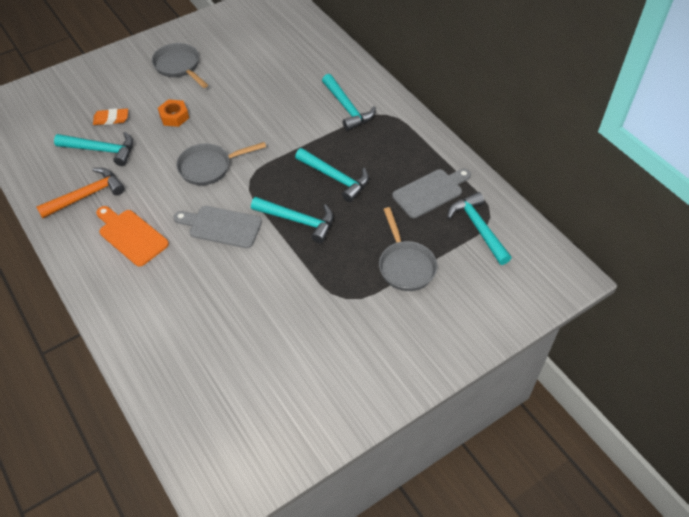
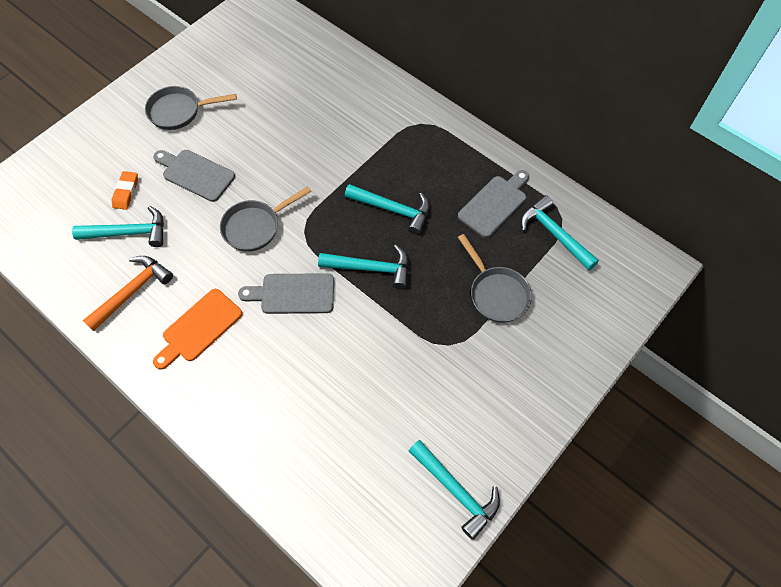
camera: 15 degrees left, 10 degrees up
(111, 119) = (126, 192): orange eraser -> orange eraser turned 60 degrees counterclockwise
(131, 236) = (199, 328): orange cutting board -> orange cutting board turned 75 degrees counterclockwise
(174, 117) = (195, 174): orange nut -> grey cutting board
(179, 67) = (179, 111): grey pan -> grey pan turned 45 degrees counterclockwise
(347, 108) = (378, 124): turquoise hammer -> turquoise hammer (456, 491)

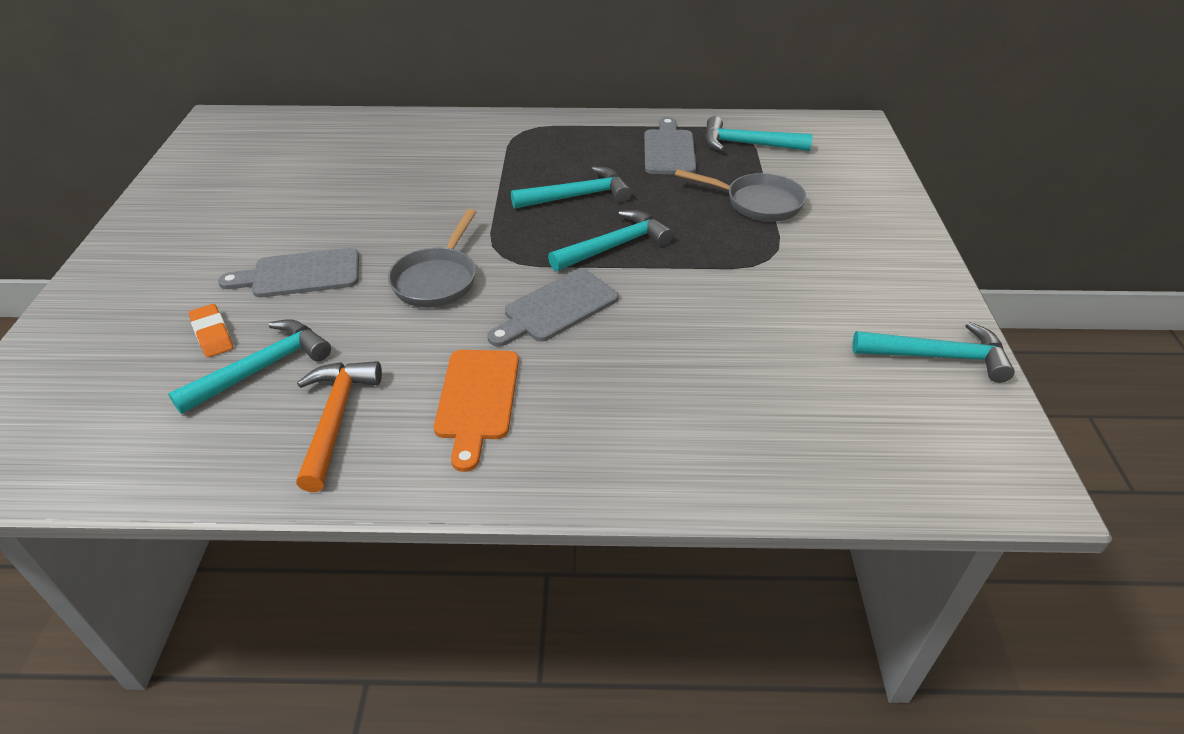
camera: 40 degrees left, 20 degrees down
(179, 111) = (211, 235): grey pan -> none

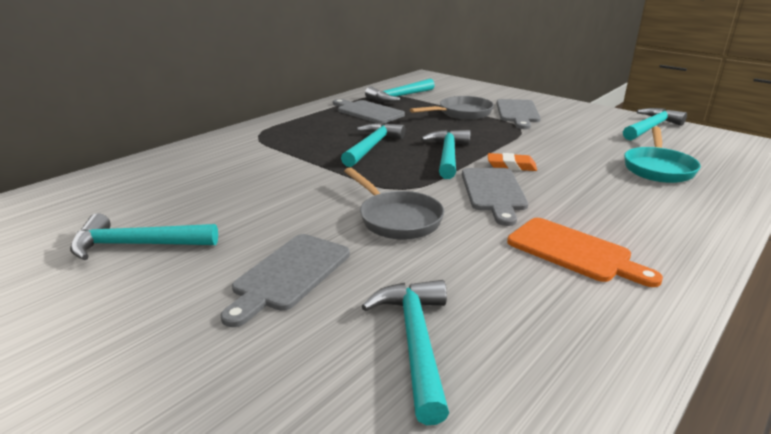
camera: 50 degrees left, 15 degrees down
(212, 334) = (314, 357): orange eraser -> orange eraser (511, 166)
(281, 195) = (136, 245): none -> turquoise hammer
(336, 419) = (540, 323): orange hammer -> none
(778, 400) = (658, 168): none -> turquoise pan
(824, 237) = (518, 113): none -> grey cutting board

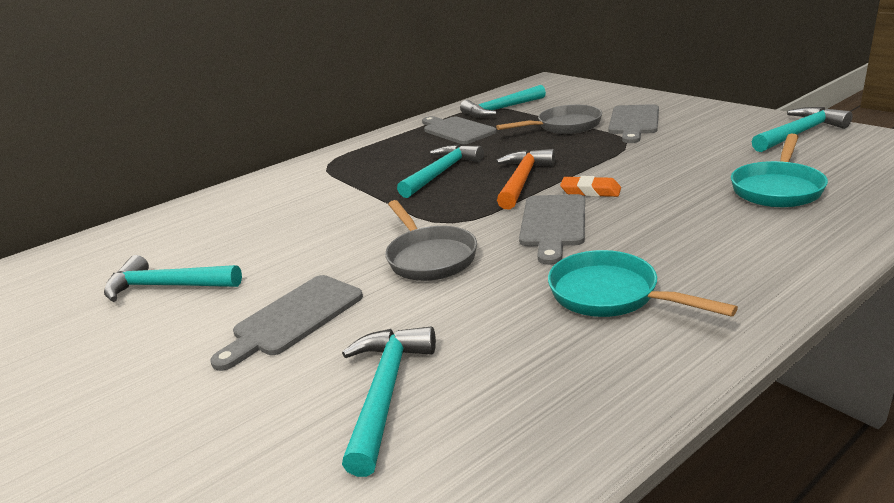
camera: 15 degrees right, 0 degrees up
(447, 155) = (522, 180): turquoise hammer -> orange hammer
(574, 251) = (611, 295): orange cutting board -> turquoise pan

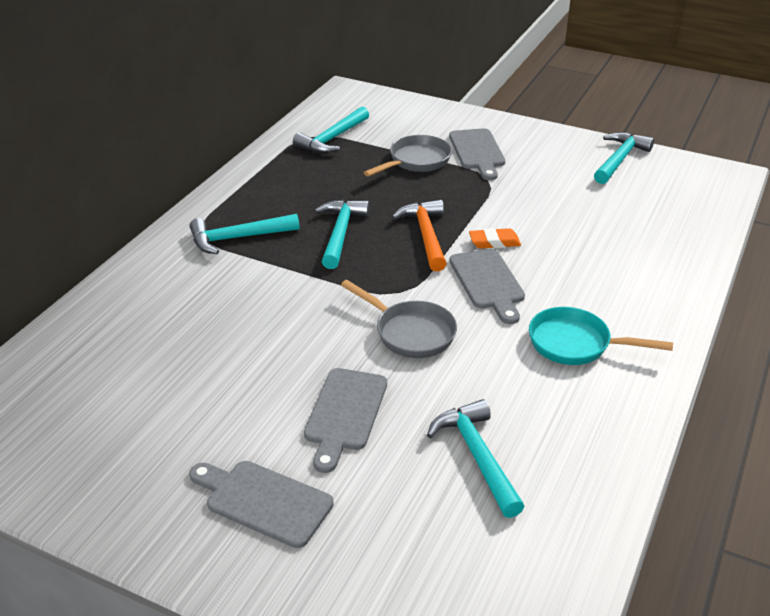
camera: 30 degrees left, 10 degrees up
(167, 286) = (182, 408): turquoise hammer -> turquoise hammer (238, 238)
(456, 130) = (308, 173): grey cutting board -> grey cutting board (263, 501)
(777, 188) = (633, 224): turquoise pan -> none

